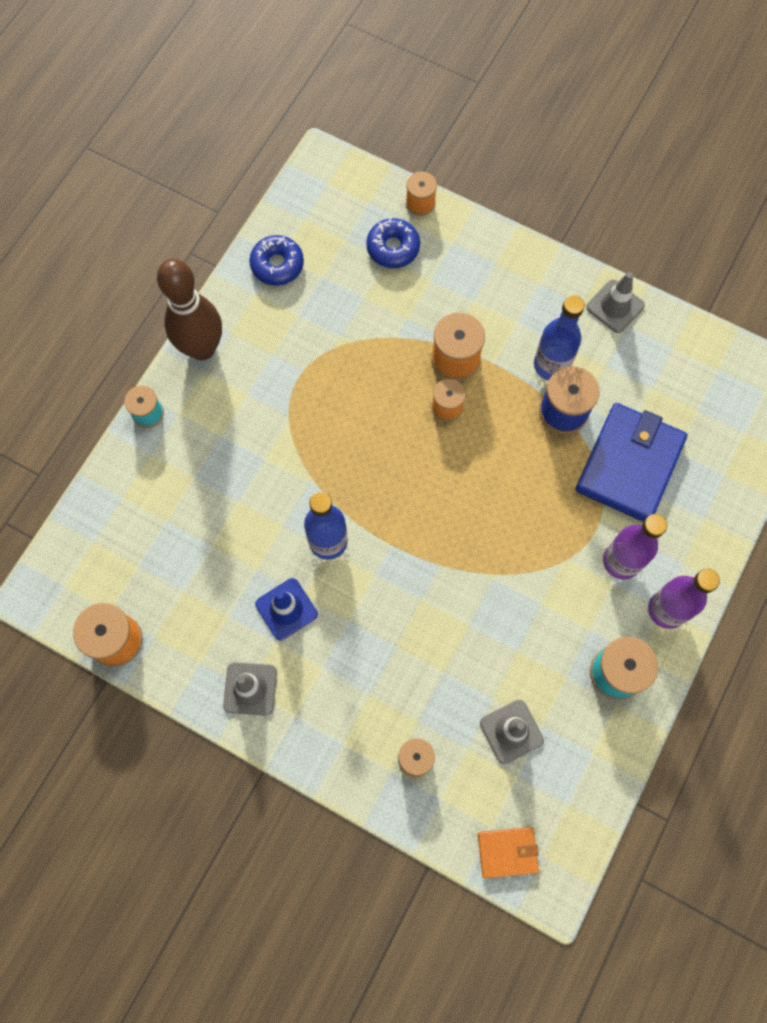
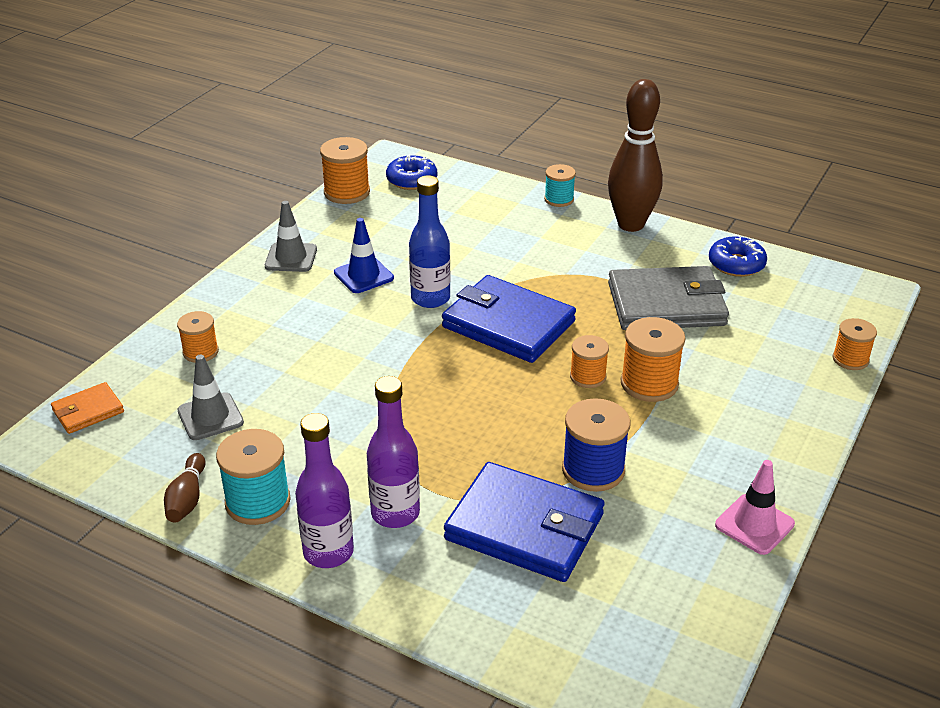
camera: 90 degrees right, 35 degrees down
(341, 332) = (666, 304): none -> grey wallet
(371, 470) = (508, 324): none -> blue wallet
(393, 248) = (782, 339): blue donut -> blue donut (412, 180)
(507, 852) = (88, 411): orange wallet -> orange wallet turned 60 degrees clockwise
(551, 365) = (655, 461): blue bottle -> none
(615, 306) = (754, 524): grey traffic cone -> pink traffic cone
(616, 733) = (187, 498): none -> brown bowling pin

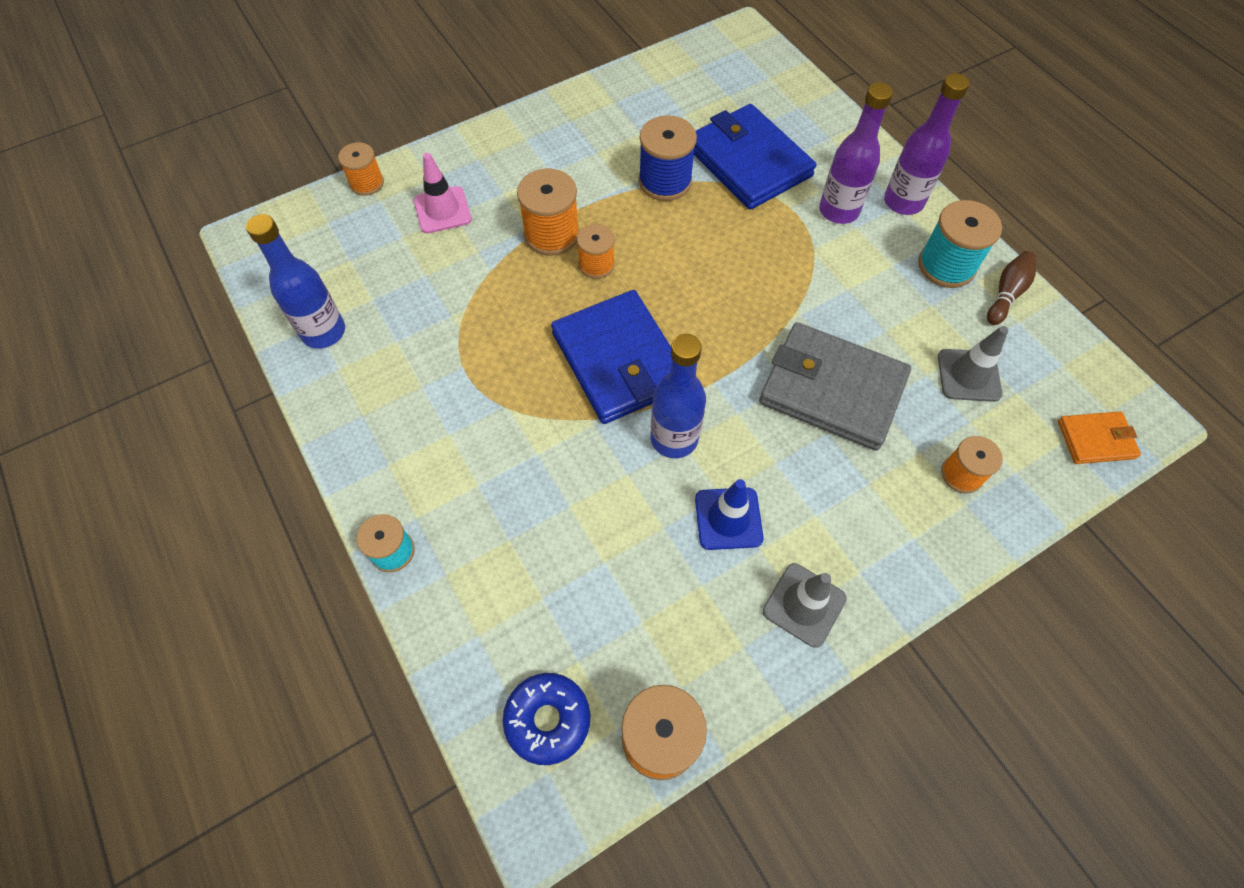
camera: 150 degrees left, 25 degrees up
(631, 224) = (359, 452): brown bowling pin -> none
(666, 304) = (447, 313): grey wallet -> grey wallet (832, 390)
(736, 264) = (323, 332): blue donut -> blue bottle
(754, 524) = (590, 100): pink traffic cone -> pink traffic cone (442, 210)

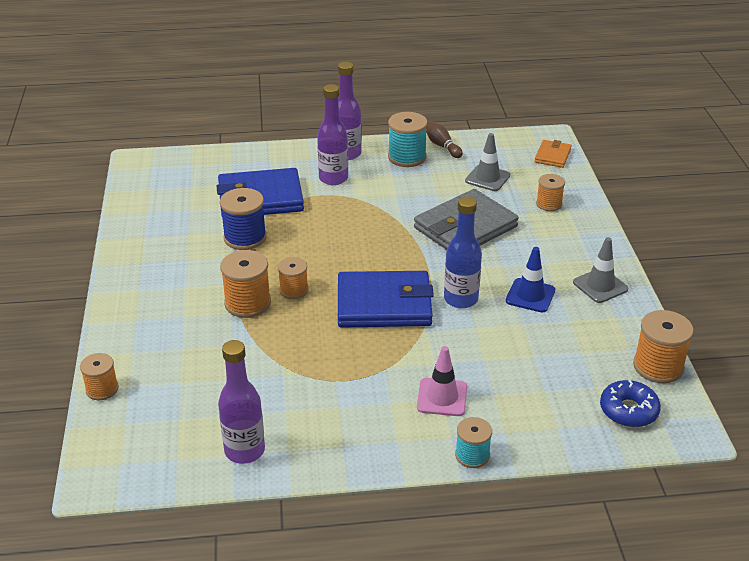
camera: 65 degrees left, 25 degrees down
(323, 332) = (244, 451): blue bottle -> purple bottle
(442, 210) = (173, 353): pink traffic cone -> pink traffic cone (442, 397)

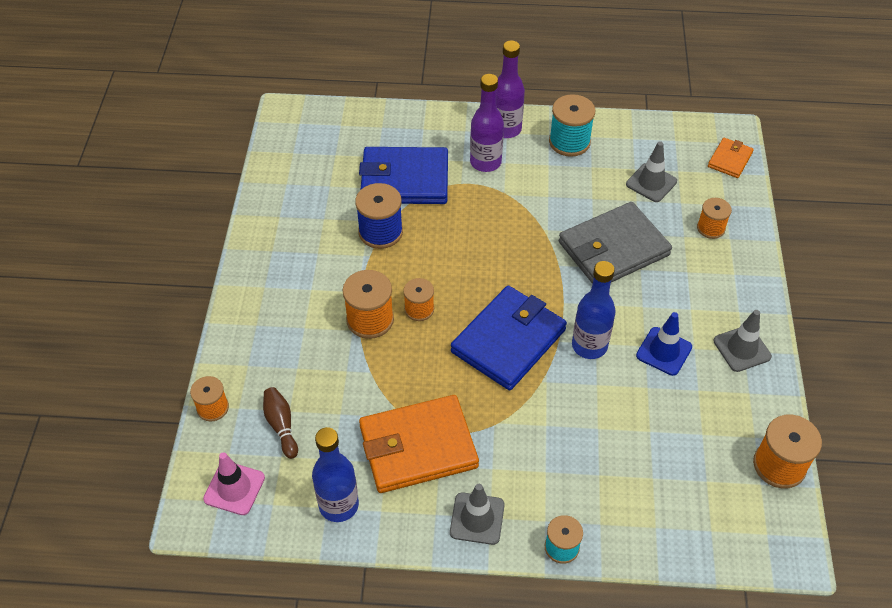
camera: 10 degrees right, 15 degrees up
(244, 451) = (338, 505): purple bottle -> blue bottle
(314, 395) = (418, 447): none -> orange wallet
(384, 304) = (508, 341): blue wallet -> blue wallet turned 60 degrees counterclockwise
(384, 443) = (477, 518): none -> grey traffic cone
(442, 146) = (610, 130): brown bowling pin -> brown bowling pin (281, 426)
(442, 397) = (545, 470): pink traffic cone -> pink traffic cone (234, 488)
(628, 410) = (734, 517): blue donut -> none

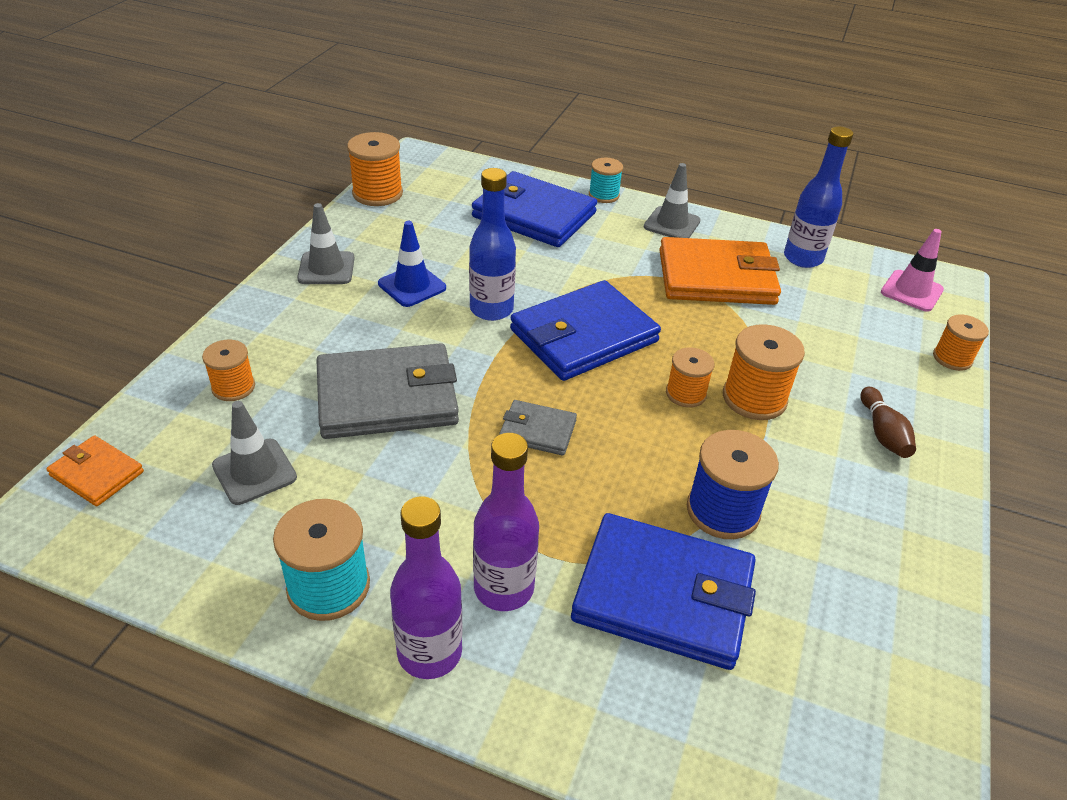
camera: 165 degrees left, 10 degrees down
(281, 426) = (866, 325): brown bowling pin -> brown bowling pin (883, 433)
(507, 252) = (537, 431): none -> grey wallet
(615, 484) = (534, 215): none -> blue wallet
(729, 160) = (97, 474): orange wallet -> orange wallet turned 75 degrees clockwise

